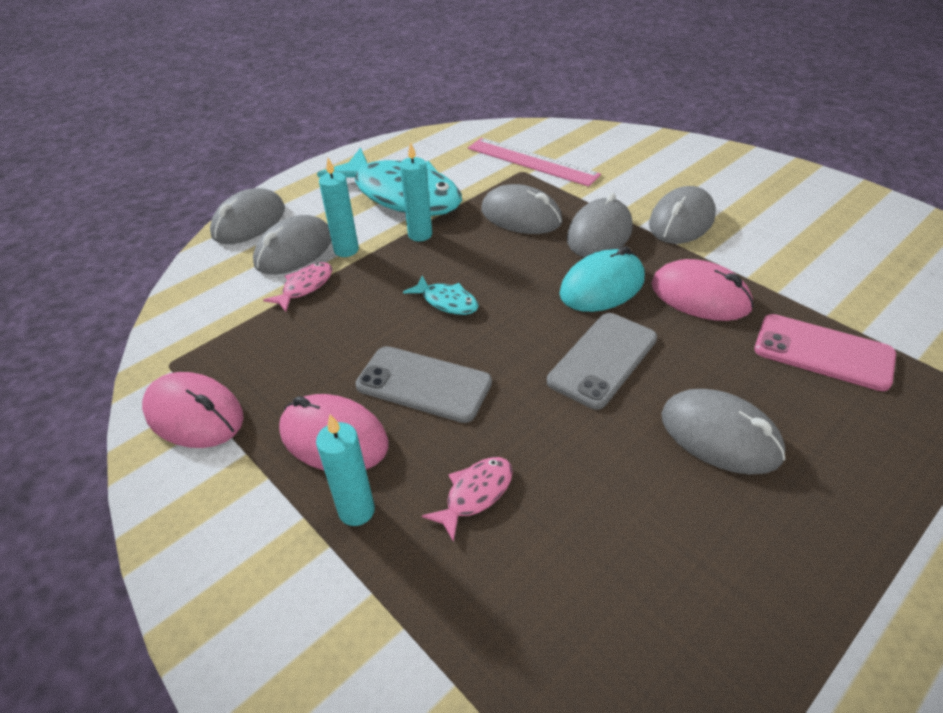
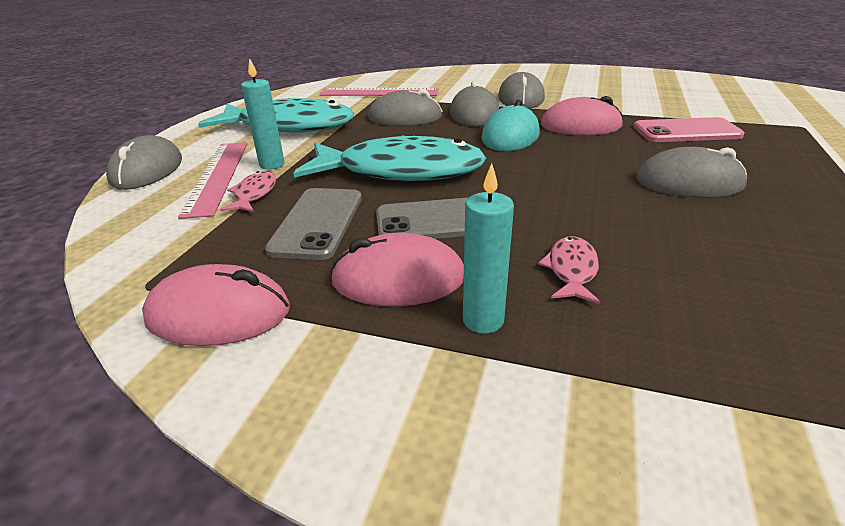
camera: 30 degrees left, 10 degrees down
(294, 250) = (217, 176): grey mouse -> pink ruler
(420, 235) = (332, 142): turquoise candle -> none
(447, 302) = (401, 171): turquoise fish -> turquoise fish, size x2.42
(602, 360) = (561, 169): grey phone -> grey phone (317, 223)

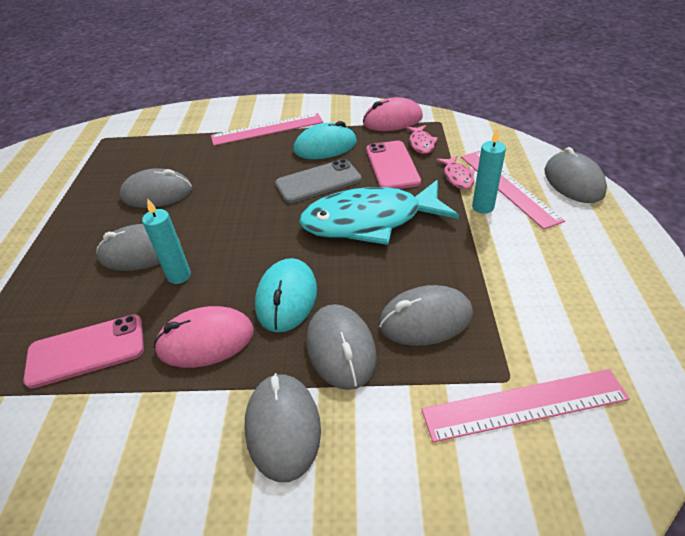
camera: 165 degrees right, 10 degrees up
(289, 126) = (542, 269): turquoise fish -> none
(317, 223) = (392, 166): grey phone -> pink phone
(398, 279) = (325, 146): pink mouse -> turquoise mouse
(483, 320) = (281, 139): turquoise candle -> turquoise candle (179, 276)
(515, 362) = (267, 129): none -> pink ruler
(571, 270) = (242, 166): pink fish -> pink fish (421, 143)
(722, 250) = (157, 193): none -> grey mouse

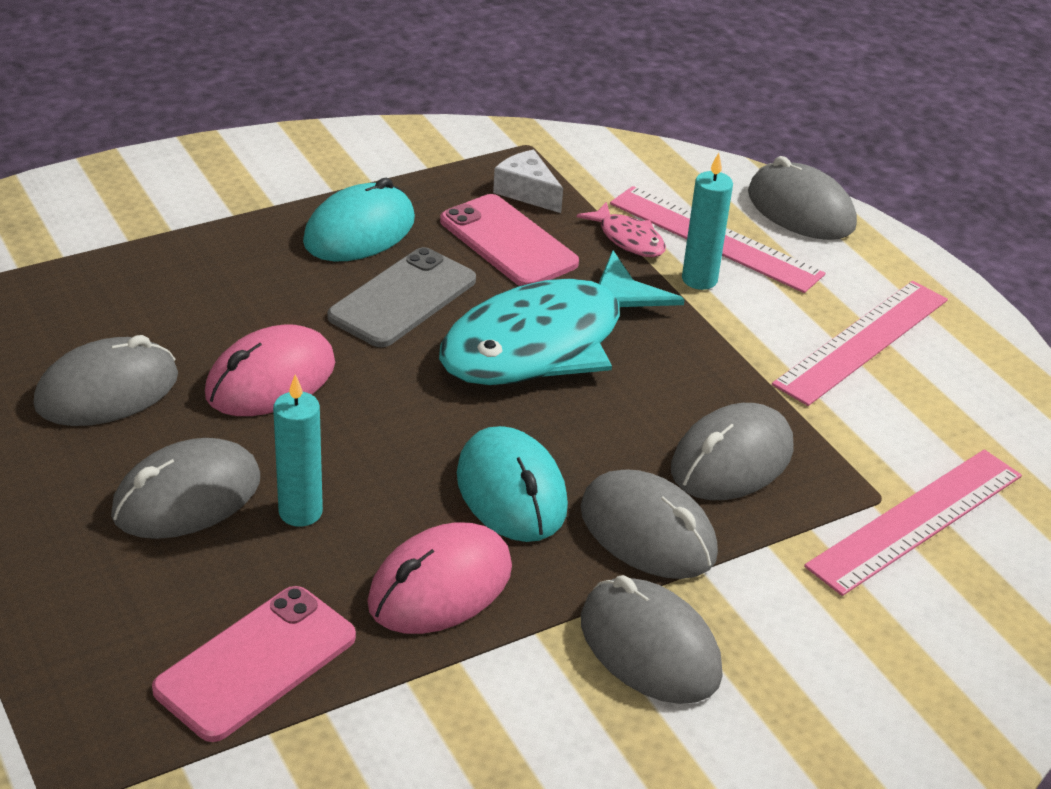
camera: 35 degrees left, 5 degrees down
(267, 129) = (213, 219): pink ruler -> pink ruler (862, 341)
(392, 120) = (442, 156): pink mouse -> pink mouse (271, 379)
(421, 143) = (527, 192): pink fish -> white cheese

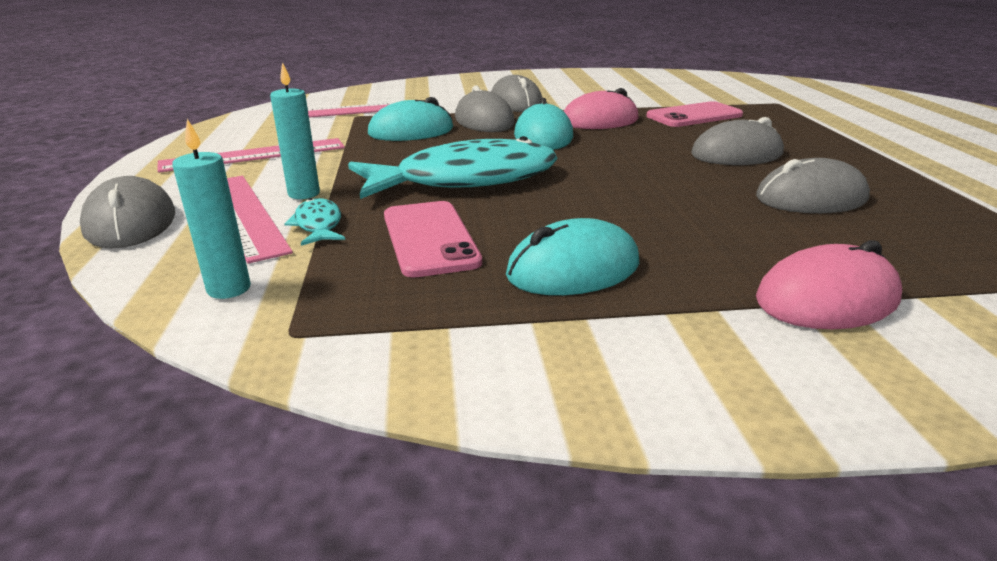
camera: 155 degrees left, 10 degrees down
(271, 379) = (681, 188): pink mouse -> pink mouse (826, 299)
(300, 512) = (667, 143): turquoise candle -> turquoise candle (229, 289)
(402, 298) = (557, 215): grey phone -> none
(527, 192) = (361, 278): white cheese -> none
(628, 239) = (318, 225): pink fish -> turquoise fish
(732, 460) = (411, 131): grey mouse -> turquoise mouse

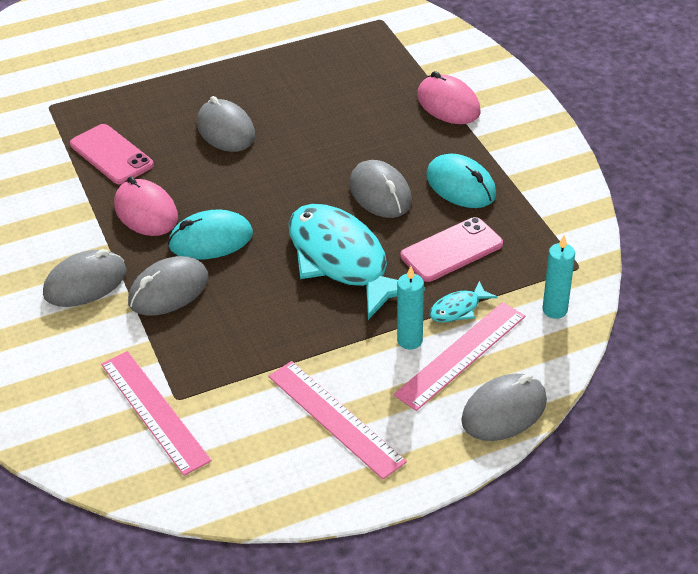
camera: 105 degrees left, 15 degrees up
(411, 131) = (222, 333): turquoise mouse -> none
(811, 198) = (310, 101): grey mouse -> grey mouse (380, 193)

